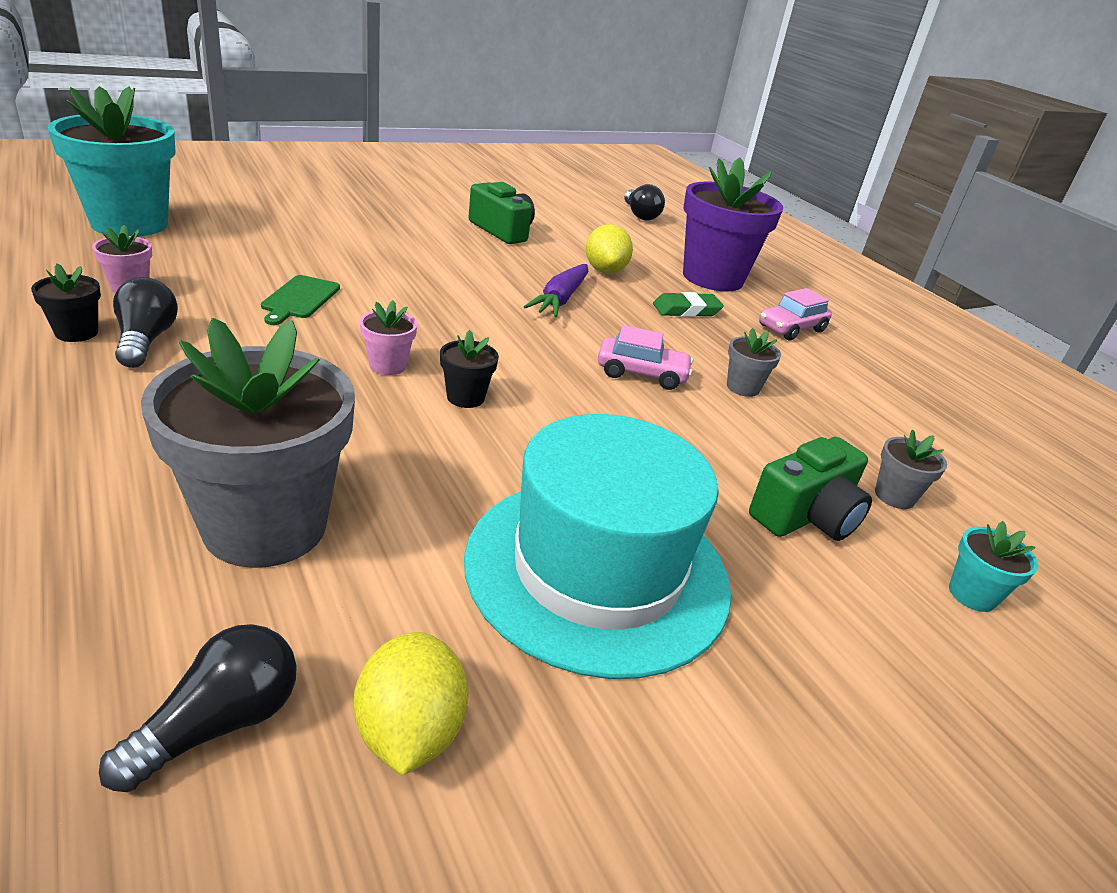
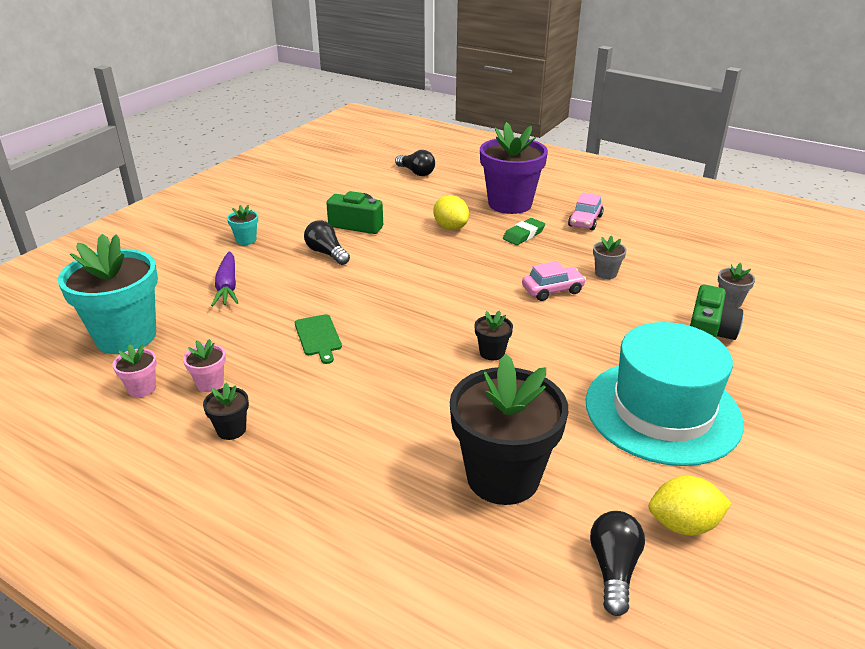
camera: 25 degrees left, 0 degrees up
(146, 340) = (279, 412): black light bulb -> black light bulb (326, 253)
(265, 526) = (503, 477): grey flower pot -> black flower pot
(388, 365) = (428, 355): pink flower pot -> pink flower pot (142, 388)
(409, 731) = (683, 524): yellow lemon -> yellow lemon turned 60 degrees counterclockwise
(560, 299) = (454, 261): purple carrot -> purple carrot (227, 286)
(972, 594) = (803, 336): turquoise flower pot -> turquoise flower pot (246, 240)

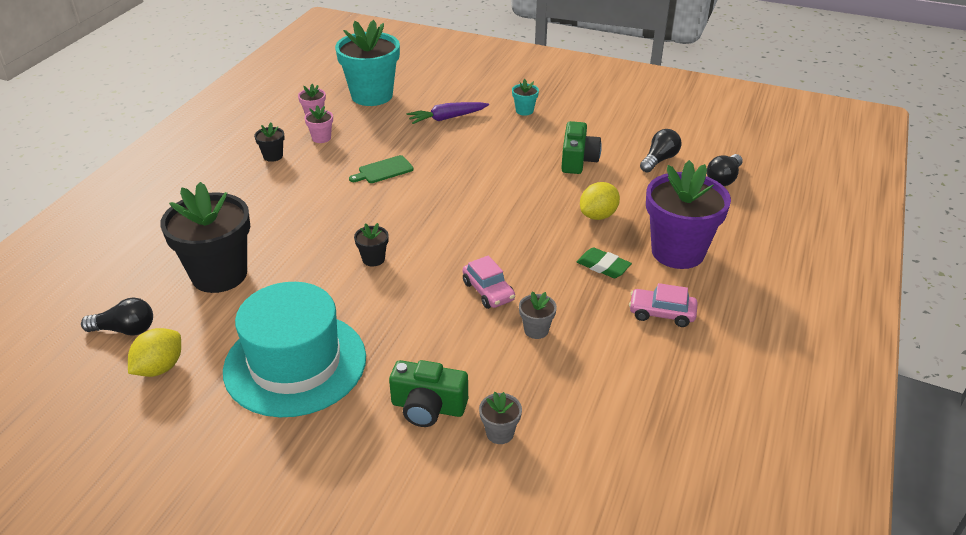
camera: 80 degrees right, 5 degrees up
(326, 253) = (516, 153): black light bulb -> black light bulb (659, 160)
(683, 524) = (160, 368): yellow lemon -> yellow lemon turned 45 degrees clockwise

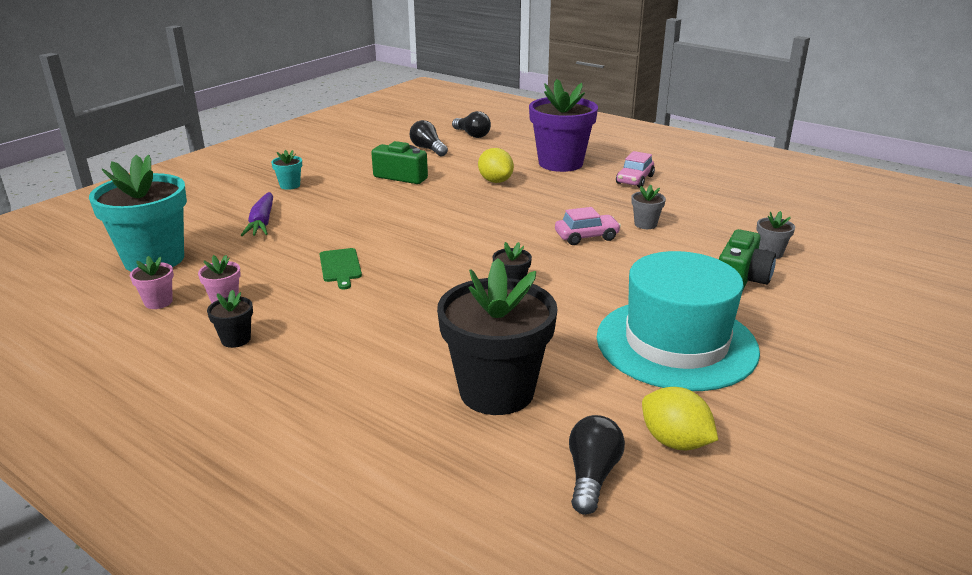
camera: 75 degrees left, 10 degrees down
(603, 266) = (568, 189): green eraser -> none

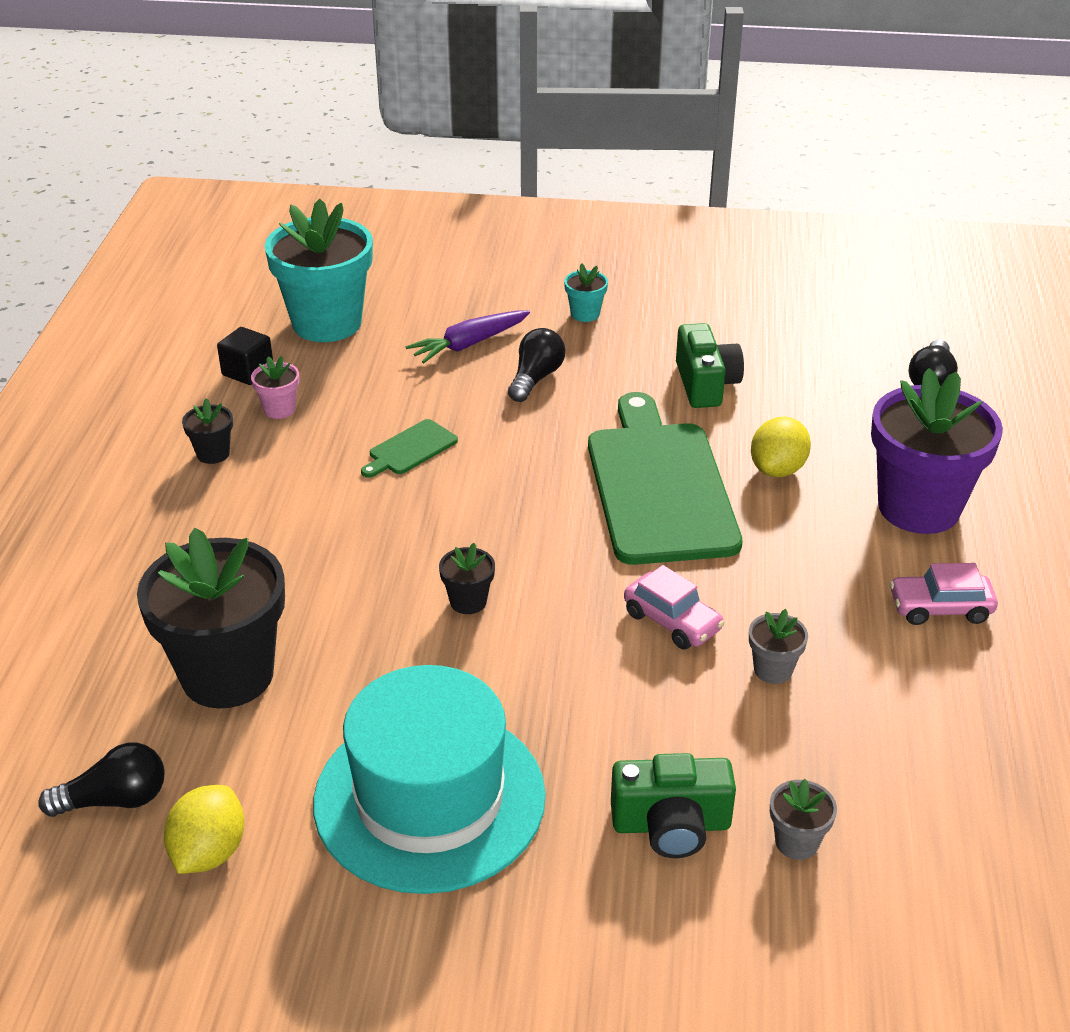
camera: 60 degrees right, 10 degrees up
(158, 302) = (248, 372): pink flower pot -> black cube
(428, 149) = (825, 365): black light bulb -> black light bulb (536, 378)
(473, 210) = (659, 486): none -> green cutting board

